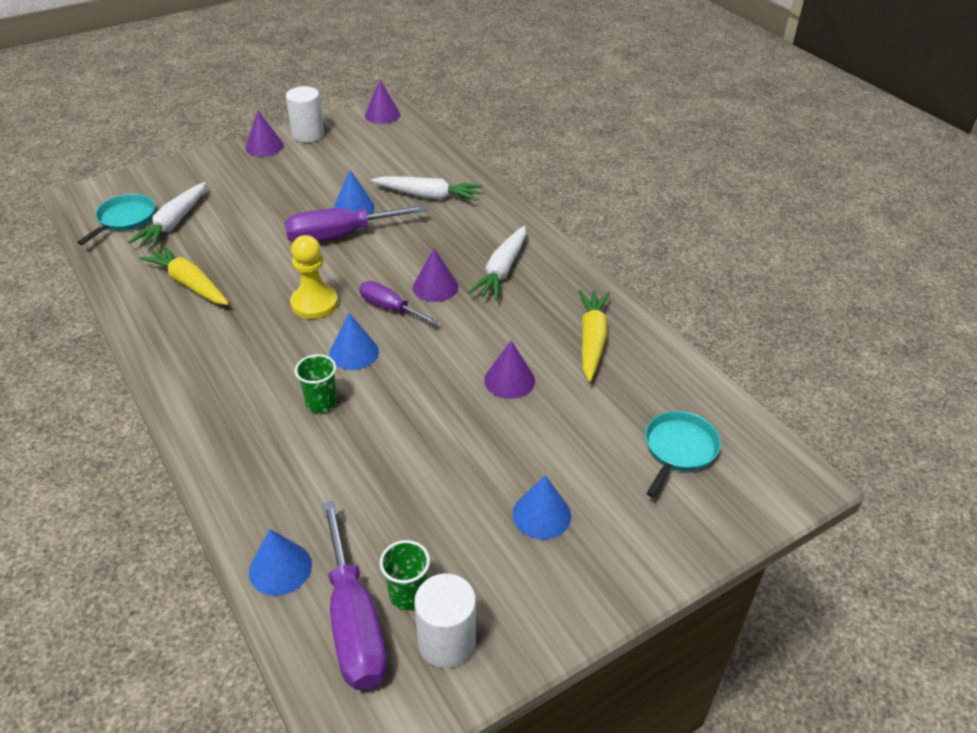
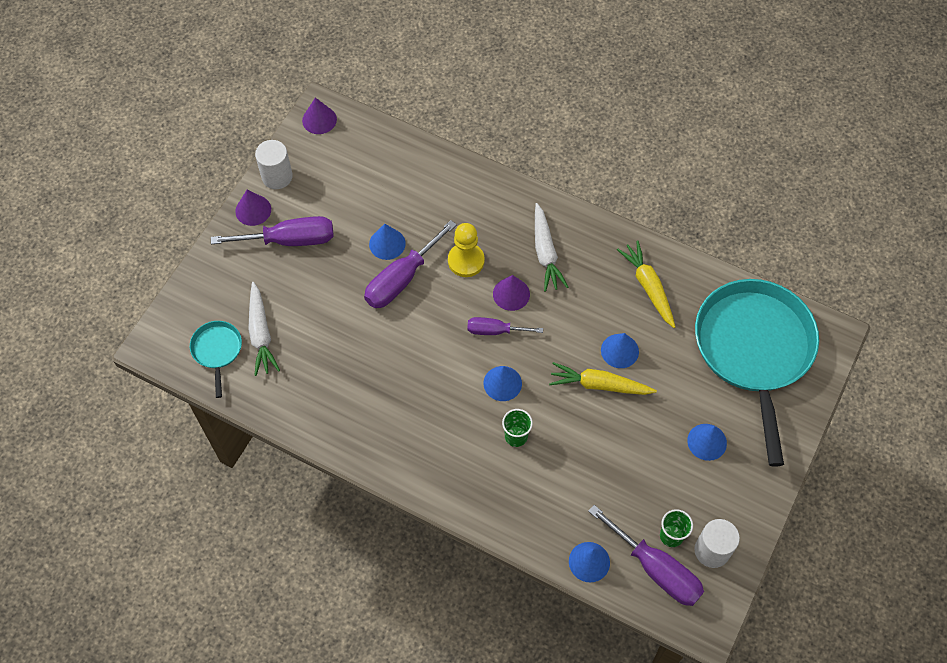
camera: 30 degrees left, 20 degrees up
(189, 284) = (332, 386): yellow carrot -> yellow carrot (599, 385)
(272, 174) = (290, 240): none -> purple screwdriver
(314, 304) = (439, 355): yellow pawn -> yellow pawn (466, 261)
(428, 196) = (434, 201): white carrot -> none
(509, 380) = (619, 351): purple cone -> blue cone
(678, 449) = (754, 349): turquoise pan -> turquoise pan, size x2.36

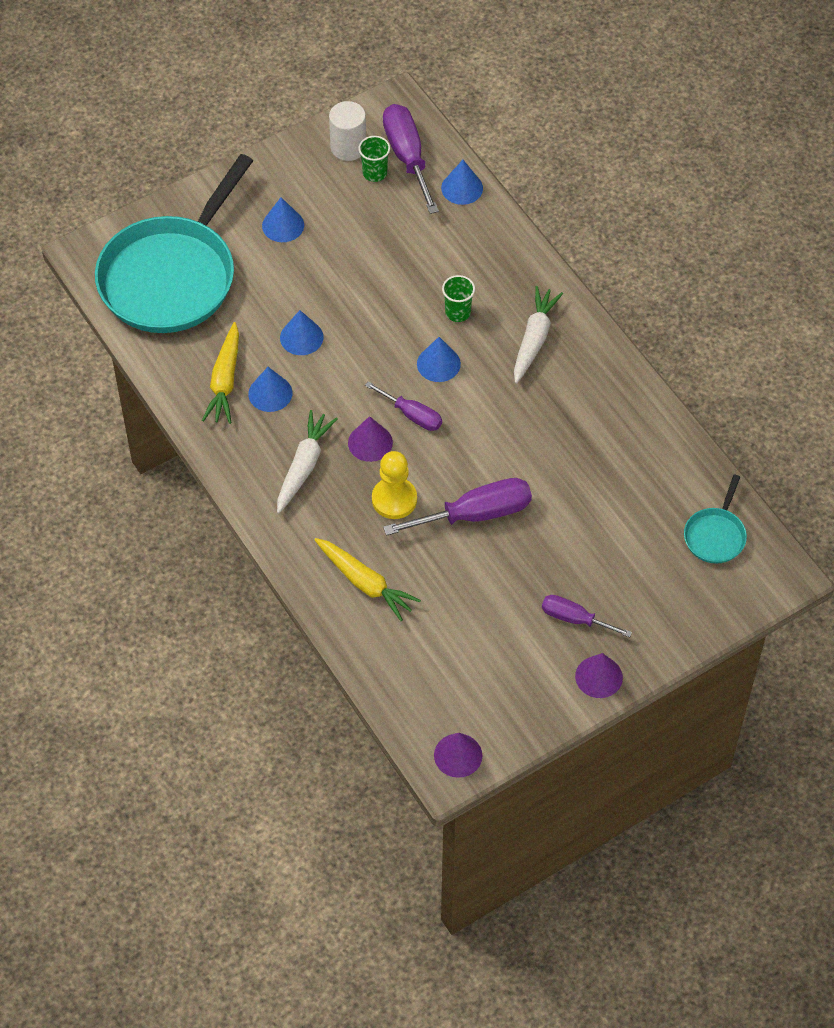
camera: 150 degrees left, 5 degrees down
(261, 334) = (659, 530): white carrot -> white carrot (534, 339)
(277, 176) = (549, 705): white cylinder -> none
(290, 240) = (574, 619): purple screwdriver -> purple screwdriver, size x0.60
(387, 243) = (468, 560): blue cone -> blue cone (270, 393)
(599, 385) = (345, 317): yellow carrot -> yellow carrot (365, 583)

